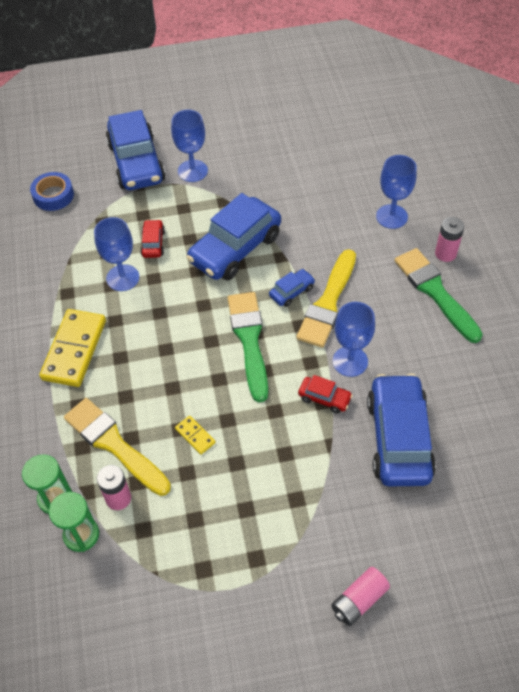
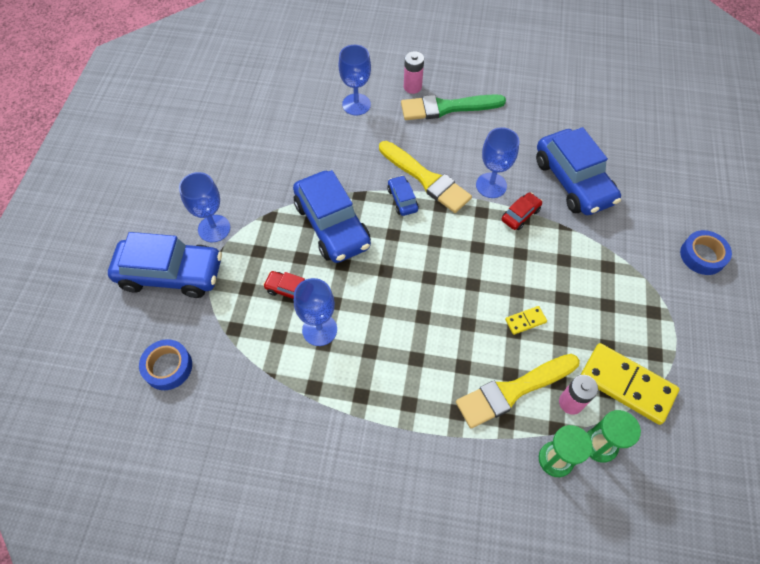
camera: 70 degrees left, 5 degrees up
(74, 350) = (389, 399): yellow domino -> yellow domino (626, 385)
(249, 340) = (441, 248): green brush -> none
(359, 600) = (702, 256): pink battery -> blue tape
(398, 438) = (573, 181): blue car -> blue car turned 135 degrees counterclockwise

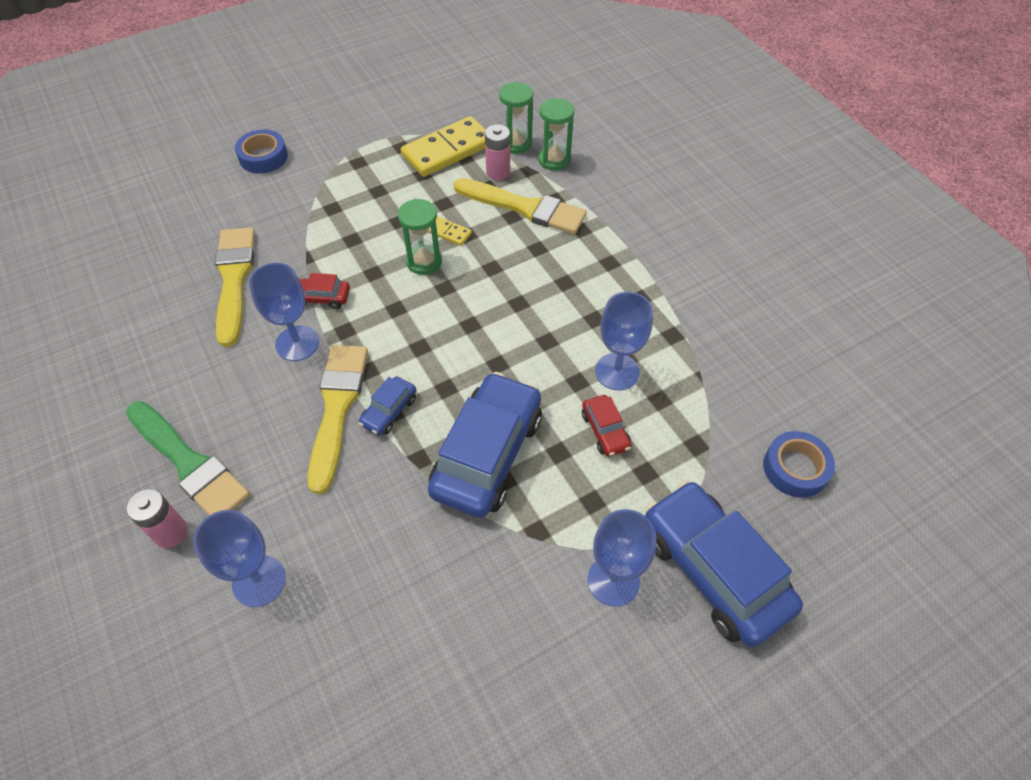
camera: 130 degrees left, 5 degrees down
(507, 288) = (424, 261): none -> green hourglass
(573, 181) = (234, 279): blue car -> yellow brush
(626, 385) = (448, 150): yellow domino -> yellow domino turned 60 degrees clockwise

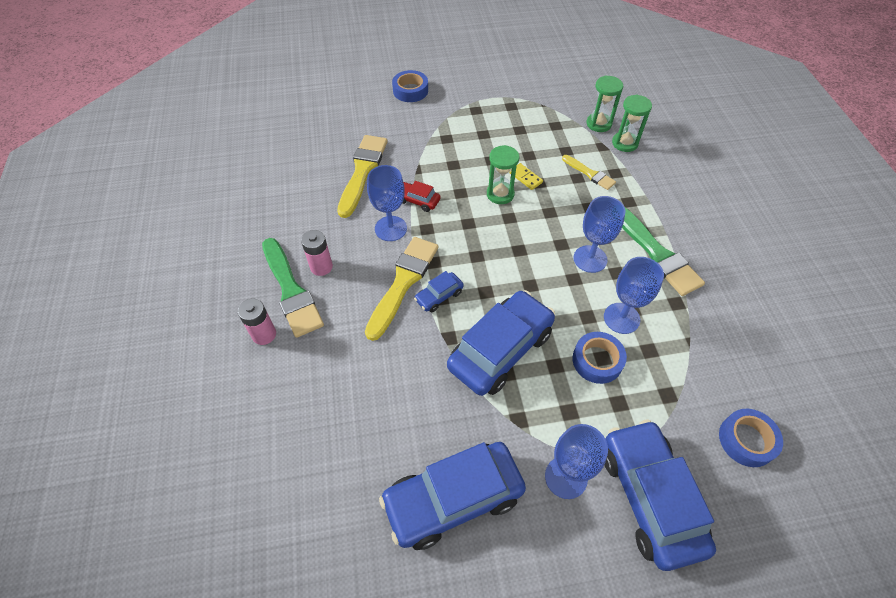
camera: 20 degrees right, 0 degrees up
(259, 581) = (310, 388): blue goblet -> blue goblet (590, 259)
(448, 150) = (545, 117): yellow domino -> none
(489, 655) = (453, 499): none -> blue car
(498, 172) = (577, 142): pink battery -> pink battery (321, 267)
(525, 207) = (590, 174): yellow brush -> yellow brush, size x0.55
(605, 431) = (597, 360): red car -> blue tape
(632, 283) = (656, 253): none -> green brush

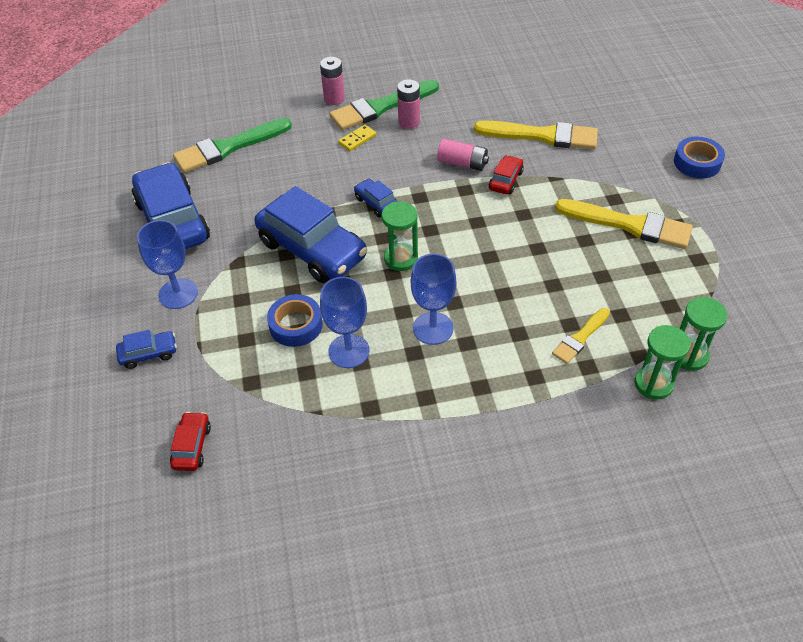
camera: 90 degrees right, 5 degrees down
(390, 228) = (462, 163): blue goblet -> pink battery
(403, 283) = (392, 177): yellow brush -> yellow brush (629, 225)
(500, 194) = (527, 248): green hourglass -> green hourglass (401, 259)
(525, 178) = (559, 272): yellow domino -> yellow domino (357, 139)
(649, 497) = (149, 354): blue car -> blue car, size x0.45
(656, 253) = (446, 397): green brush -> green brush (228, 147)
(746, 440) = (192, 446): blue tape -> red car

